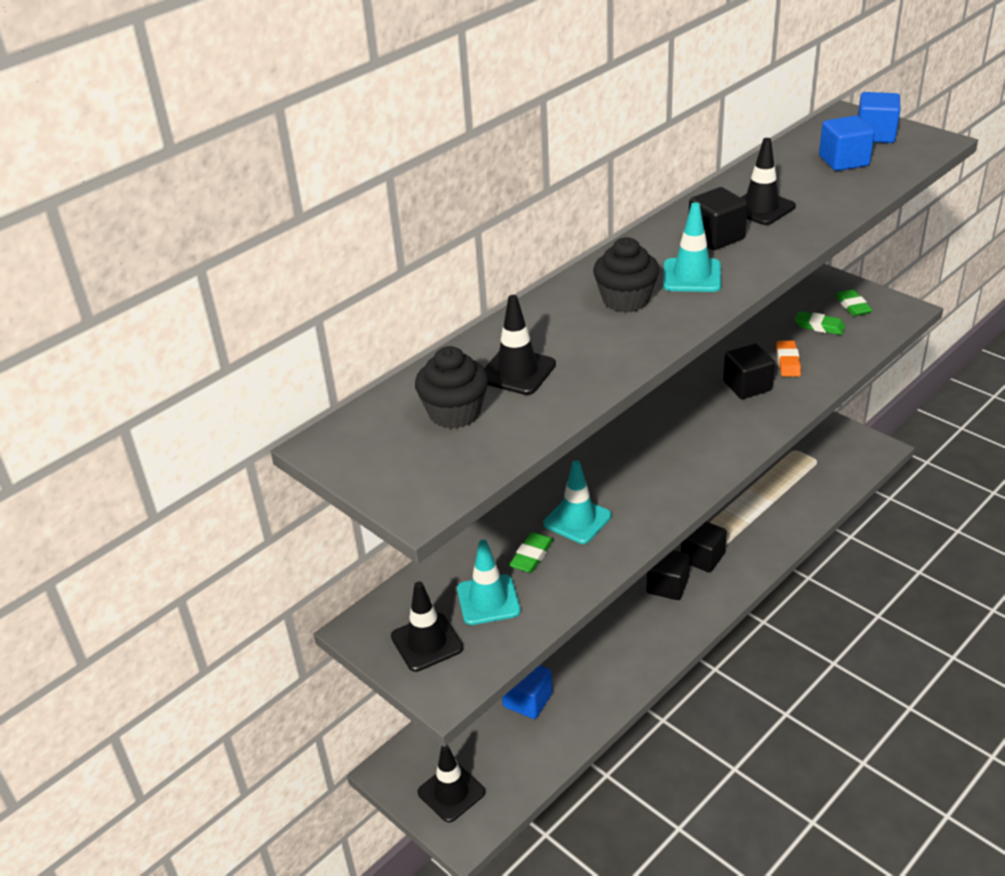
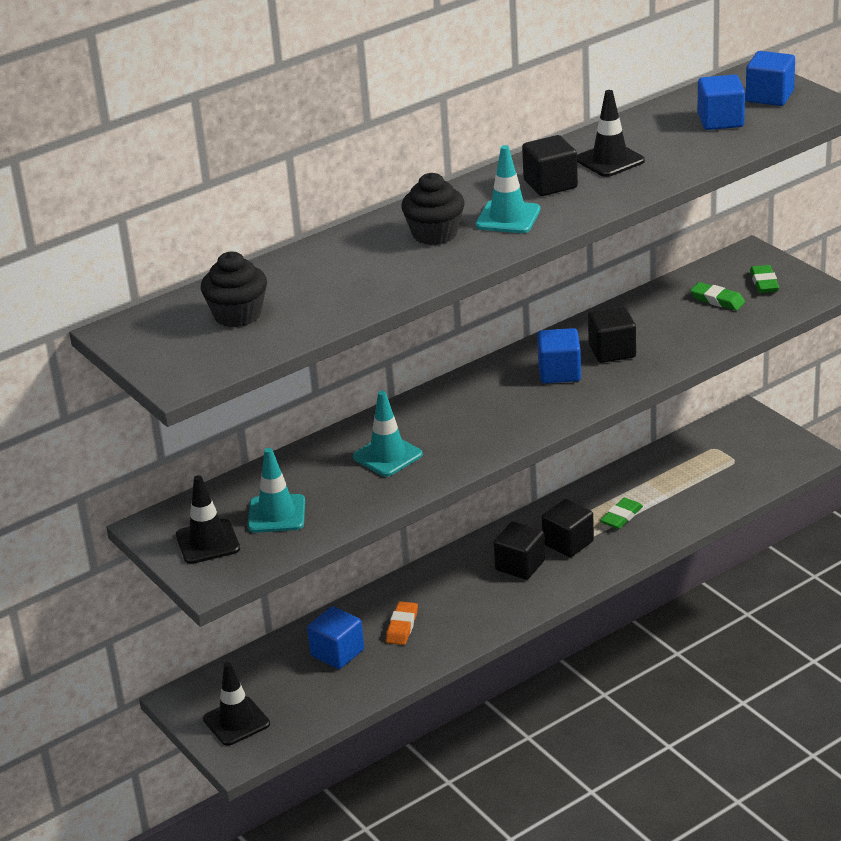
camera: 10 degrees right, 5 degrees down
(517, 371) = (307, 286): black traffic cone -> none
(532, 556) = (331, 482): green eraser -> green eraser (621, 517)
(707, 413) = (559, 372): none -> blue cube
(787, 362) = (666, 331): orange eraser -> orange eraser (402, 626)

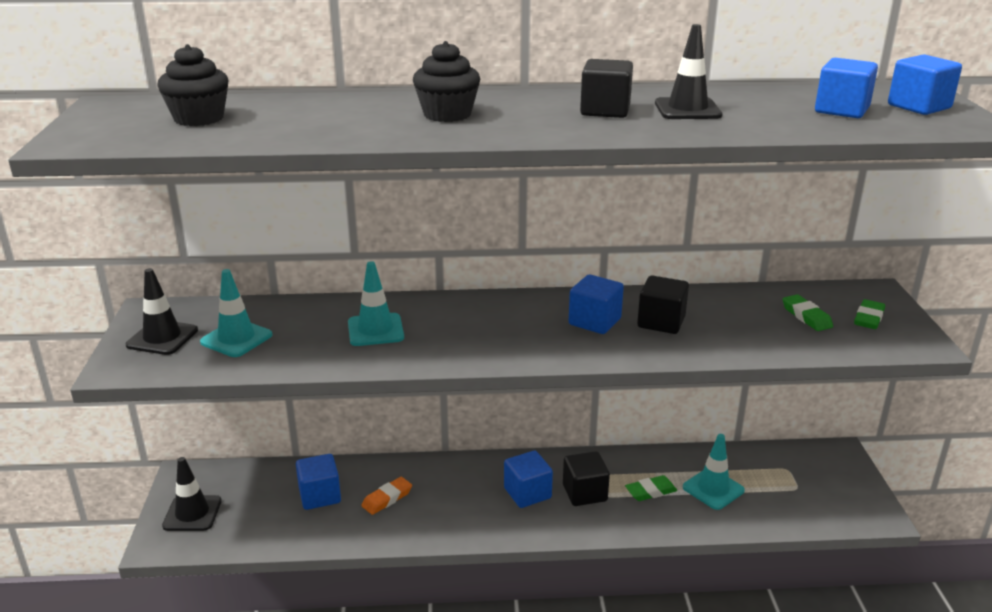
camera: 30 degrees right, 5 degrees down
(508, 218) = (528, 121): turquoise traffic cone -> turquoise traffic cone (713, 489)
(520, 565) = (527, 493): black cube -> blue cube

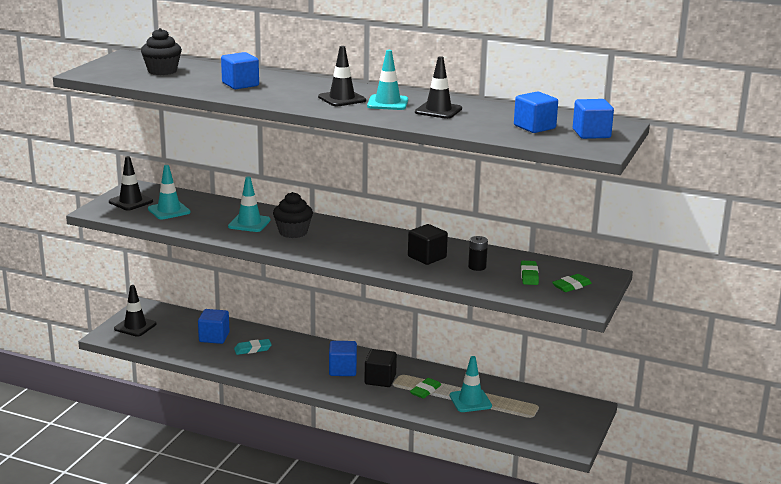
camera: 25 degrees right, 5 degrees down
(387, 498) = (252, 349): orange eraser -> turquoise eraser
(447, 114) = (294, 90): black cupcake -> black cupcake (293, 232)
(534, 115) = (342, 99): none -> black traffic cone
(594, 322) = (385, 248): blue cube -> blue cube (240, 84)
(605, 111) = (387, 103): black cube -> turquoise traffic cone
(650, 491) = (425, 391): green eraser -> green eraser turned 60 degrees counterclockwise
(735, 320) = (477, 267): none -> black battery

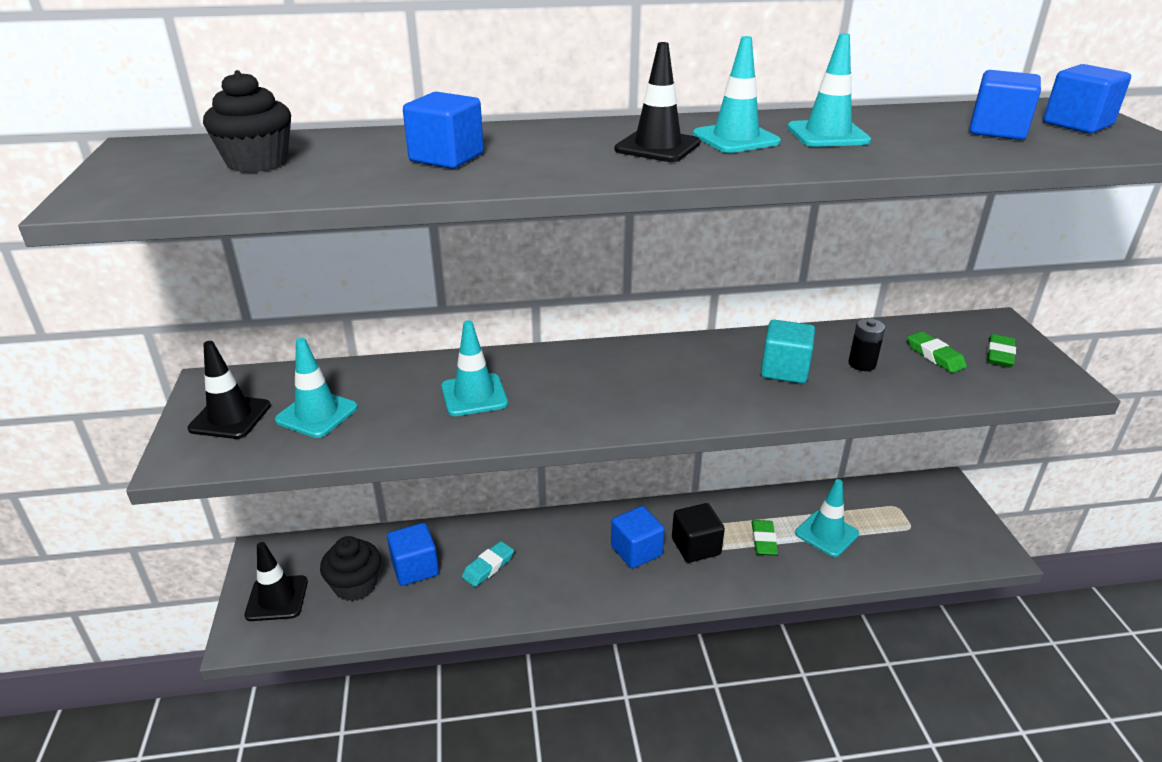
camera: 30 degrees left, 10 degrees up
(293, 232) = (558, 389): black cupcake -> black cupcake (355, 585)
(427, 257) = (784, 370): black cube -> turquoise cube
(438, 110) = (827, 134): black traffic cone -> turquoise traffic cone

